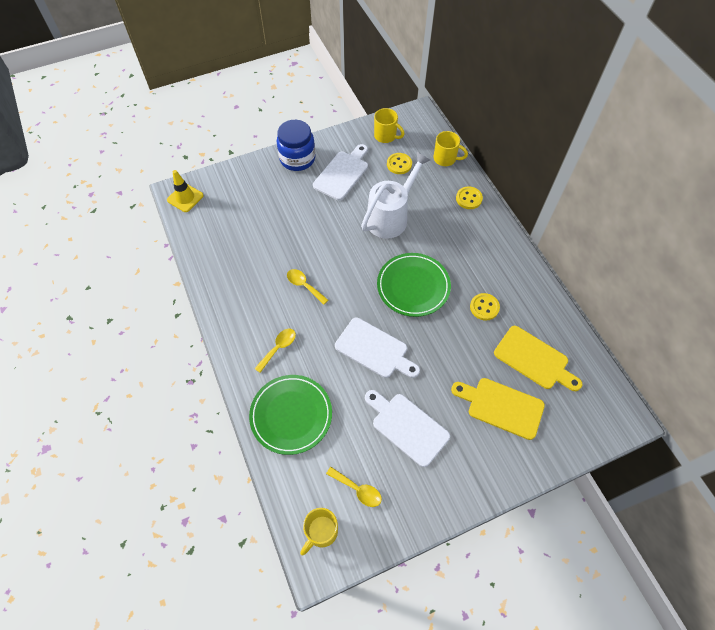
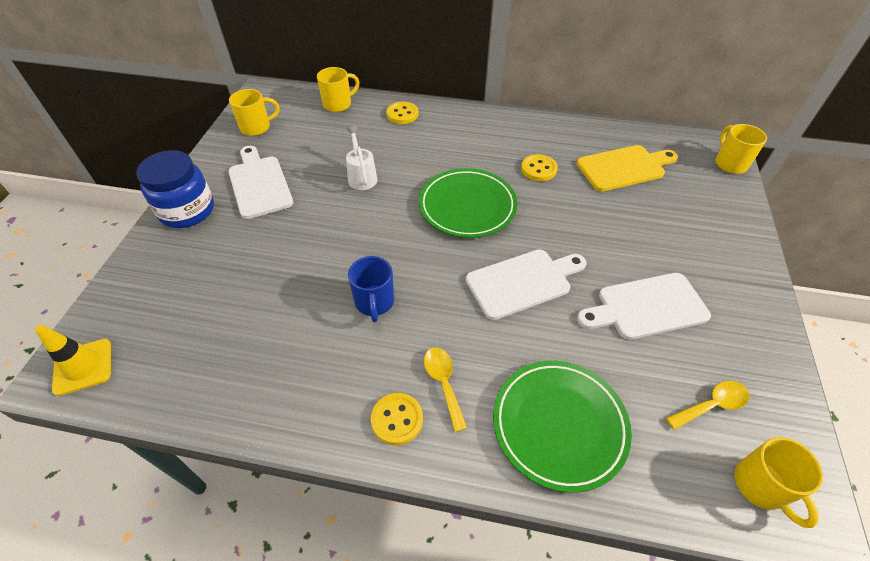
camera: 55 degrees left, 10 degrees down
(304, 285) = (374, 302): yellow spoon -> blue mug
(391, 216) = (361, 176): white watering can -> white watering can, size x0.53
(399, 164) = (304, 137): yellow button -> yellow button (397, 419)
(501, 406) = (665, 217): yellow cutting board -> none
(607, 431) = (730, 163): none -> yellow mug

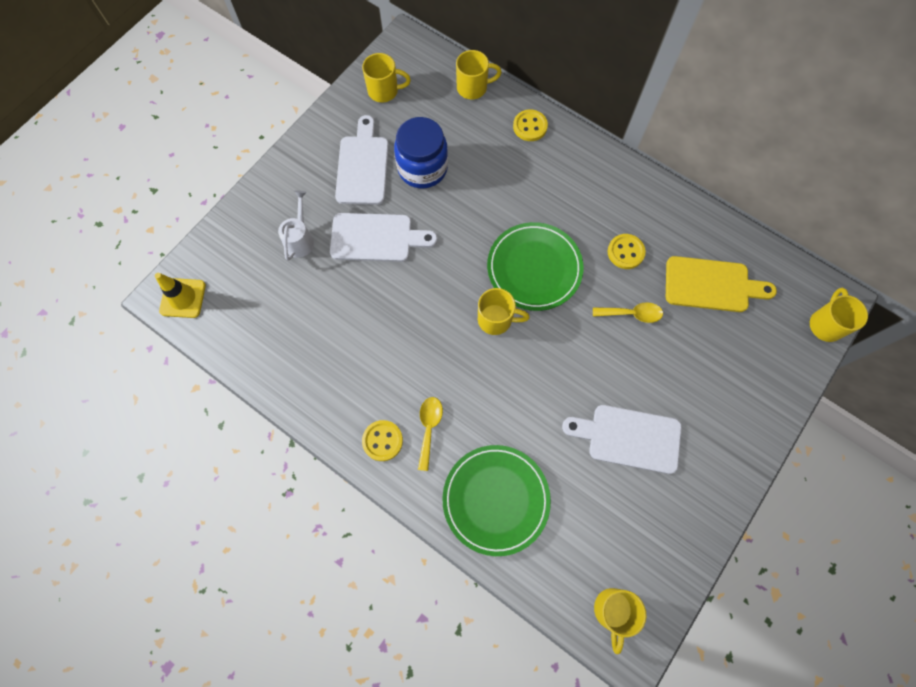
camera: 25 degrees right, 20 degrees up
(187, 211) = (294, 173): blue jar -> blue jar (422, 168)
(361, 176) = (455, 193): white watering can -> white watering can (300, 239)
(374, 302) = (409, 334): blue mug -> none
(456, 257) = (496, 319): none -> yellow mug
(522, 282) = (538, 368): white cutting board -> white cutting board (376, 238)
(712, 405) = (621, 540): yellow spoon -> yellow spoon (632, 314)

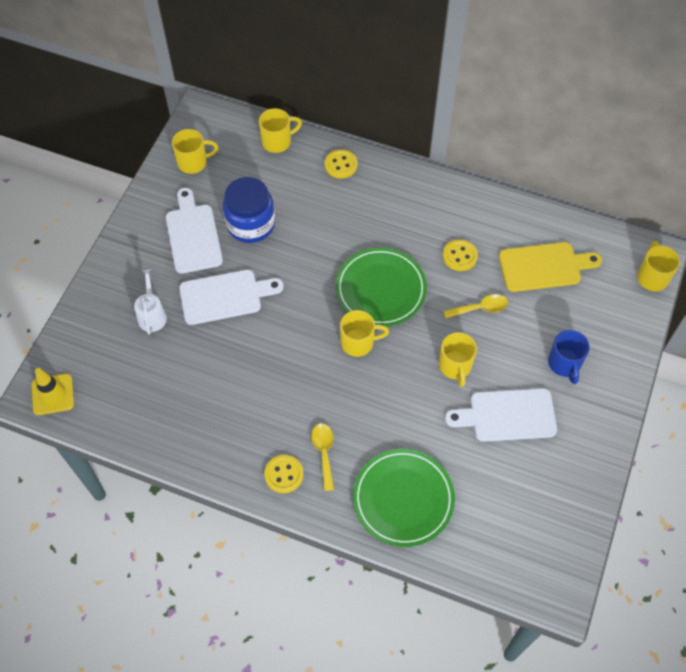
camera: 15 degrees left, 10 degrees down
(613, 611) = (534, 565): yellow mug -> yellow mug (455, 366)
(704, 397) = (564, 364): none -> blue mug

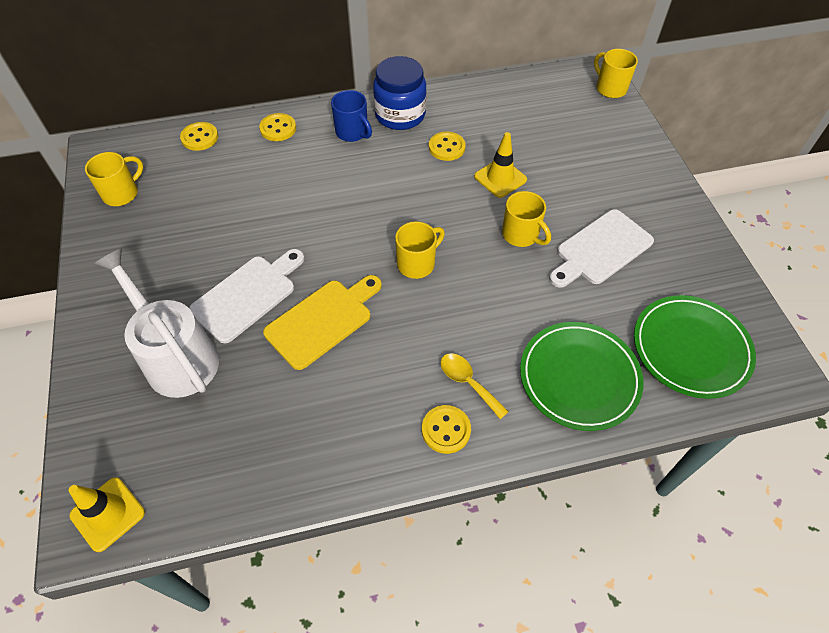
camera: 35 degrees left, 5 degrees down
(152, 314) = (176, 356): white watering can -> white watering can, size x1.89
(193, 235) = (169, 257): white cutting board -> none
(250, 224) = (225, 218): blue jar -> blue jar (400, 115)
(277, 141) = (200, 137): yellow mug -> yellow button
(380, 289) = (399, 208): green plate -> green plate (690, 348)
(480, 308) = (500, 178): yellow spoon -> yellow traffic cone
(544, 267) = (523, 121): yellow cutting board -> yellow cutting board (322, 321)
(564, 364) = (607, 183): blue mug -> blue mug (352, 132)

